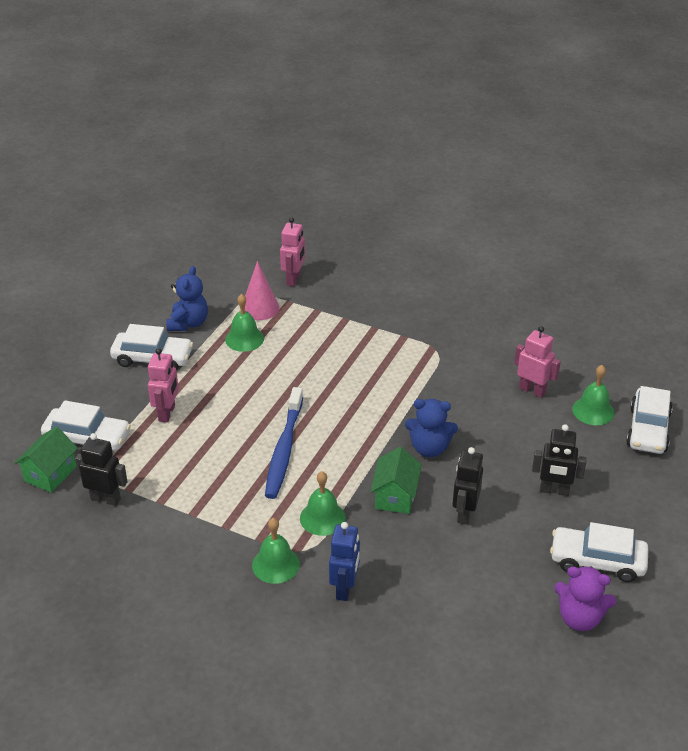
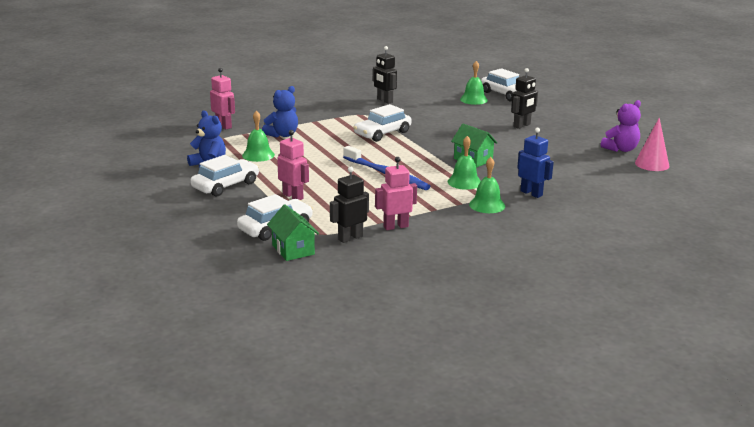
camera: 55 degrees left, 15 degrees down
(260, 308) = (234, 142): pink cone -> pink cone (652, 164)
(429, 448) = (445, 140): blue teddy bear -> blue teddy bear (282, 135)
(464, 513) = (511, 149): black robot -> black robot (384, 101)
(532, 390) = (436, 105): pink robot -> pink robot (395, 226)
(597, 561) = (586, 133): white car -> white car (382, 133)

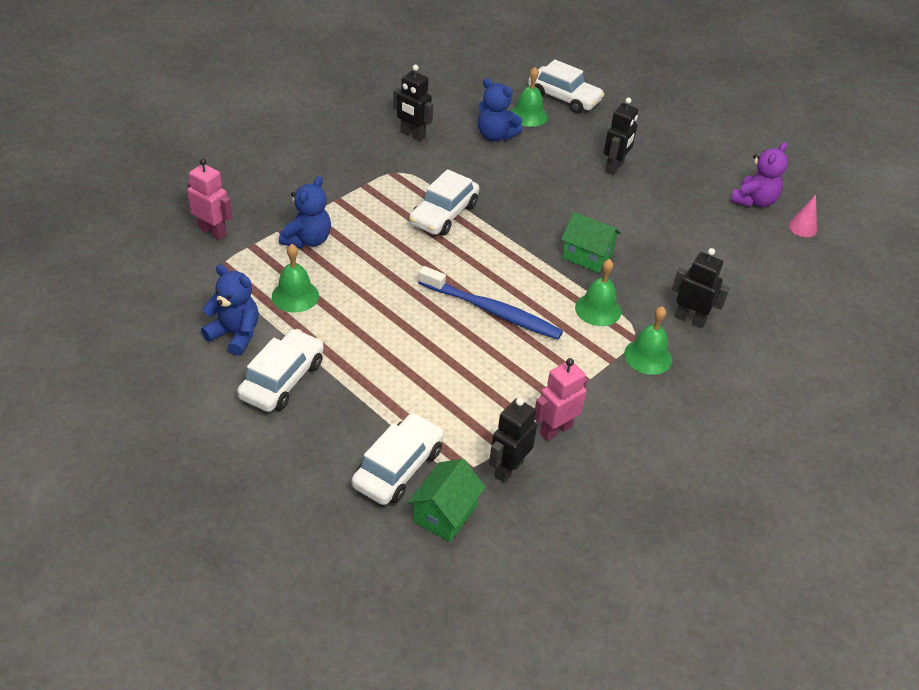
camera: 20 degrees left, 20 degrees up
(293, 196) = (389, 387): pink robot -> none
(293, 250) = (445, 514): green house -> green house turned 75 degrees clockwise
(443, 106) = (495, 135): none -> blue teddy bear
(531, 193) = (690, 319): blue robot -> black robot
(652, 164) = (802, 228): pink cone -> pink cone, size x0.66

